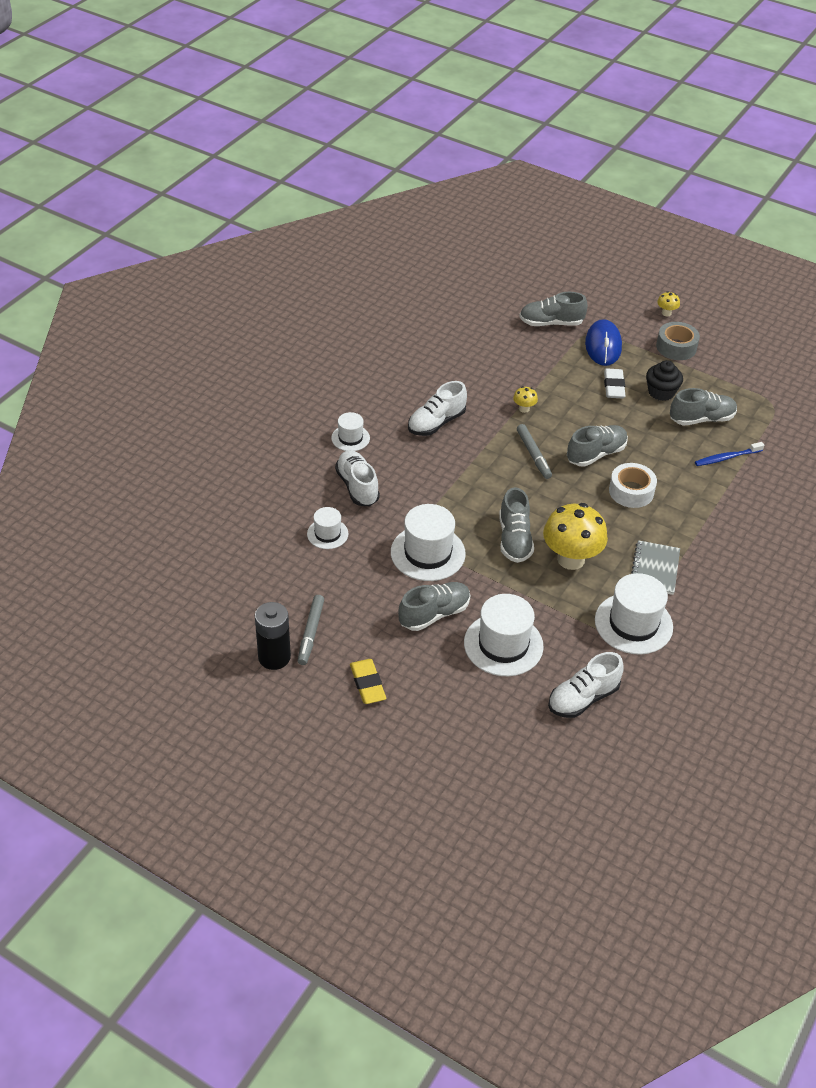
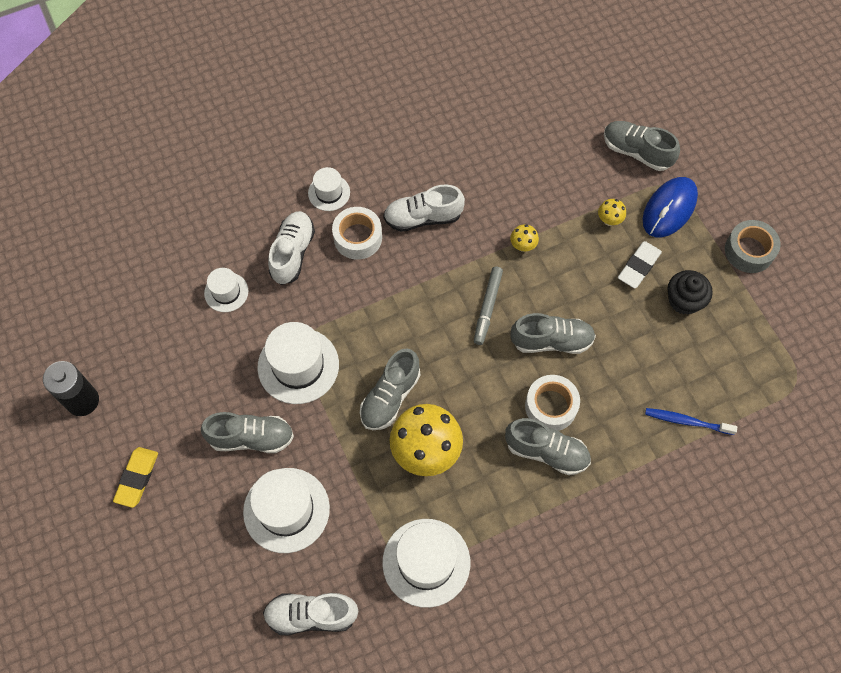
camera: 35 degrees right, 20 degrees up
(311, 633) = (131, 393): grey marker -> none
(399, 455) = (357, 237): none -> white tape
(654, 569) = (499, 512): grey notebook -> none
(666, 313) = (775, 201): yellow mushroom -> yellow mushroom (609, 220)
(701, 419) = (700, 358): grey shoe -> grey shoe (546, 452)

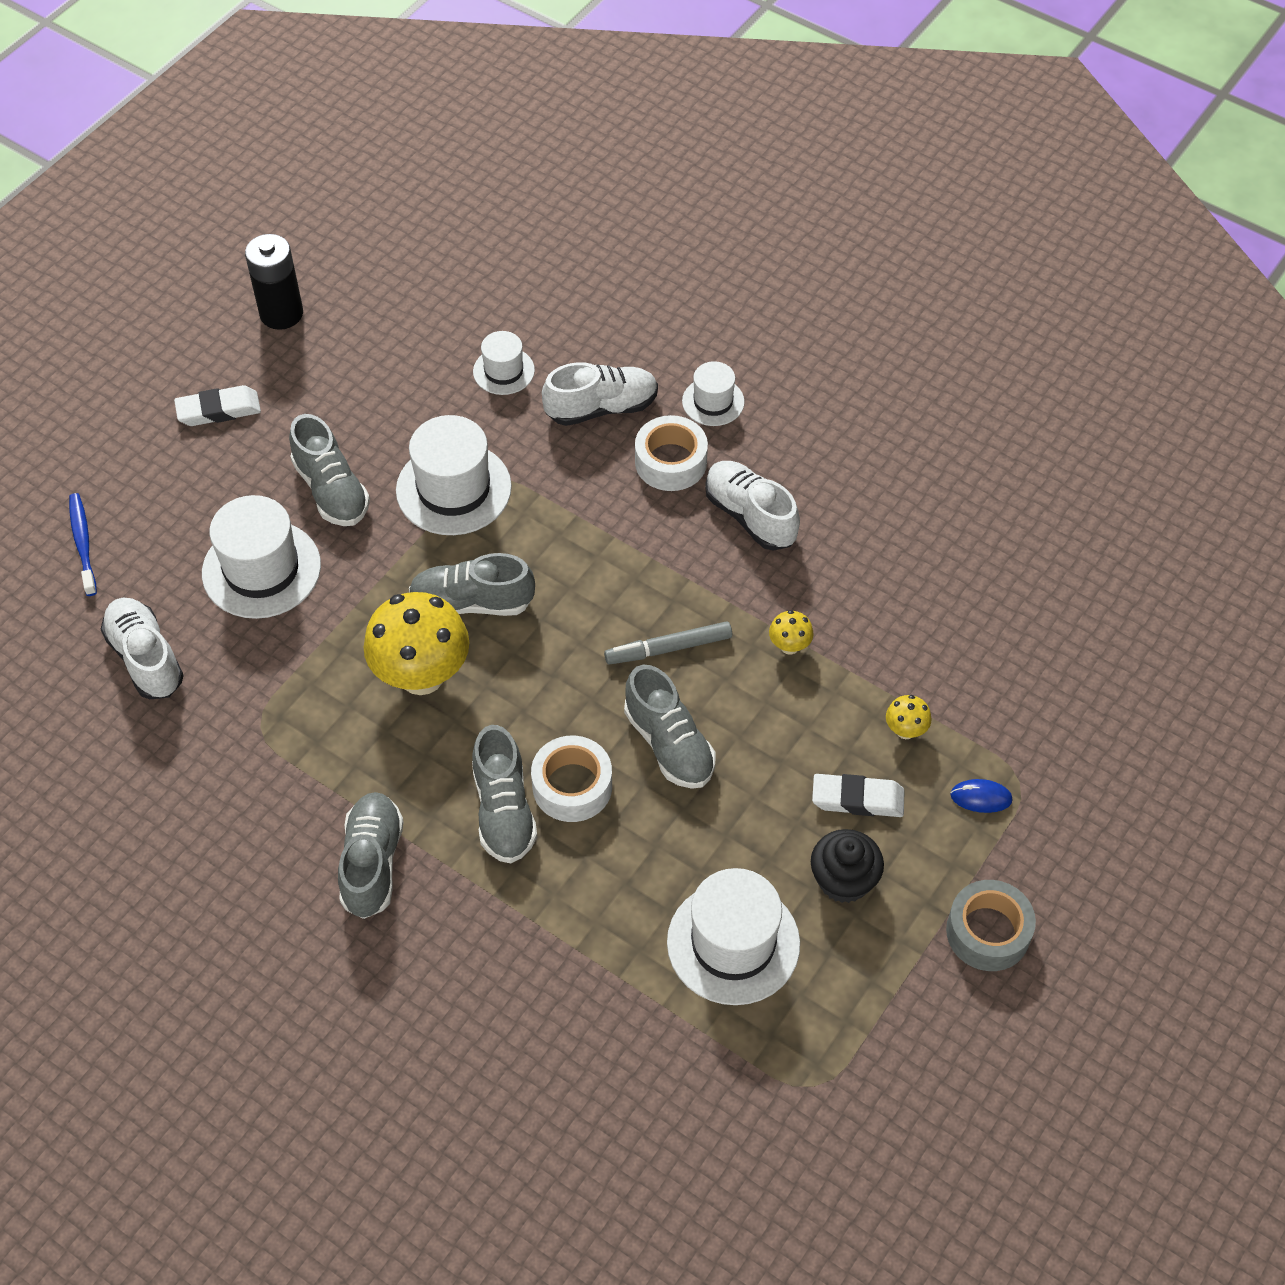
camera: 60 degrees right, 10 degrees down
(137, 478) = (218, 410): yellow eraser -> white eraser
(426, 562) = (275, 745): white hat -> white hat (733, 943)
(636, 152) = (1044, 715): grey shoe -> grey shoe (372, 863)
(669, 209) = (981, 797): blue mouse -> blue mouse, size x0.48
(687, 421) = (655, 963): blue toothbrush -> blue toothbrush (83, 543)

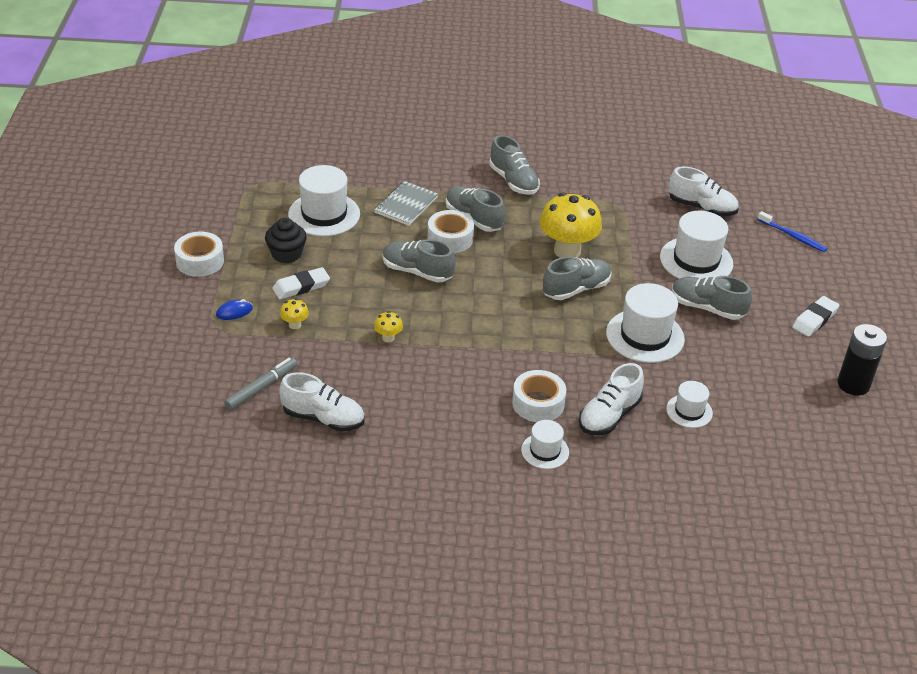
camera: 145 degrees right, 15 degrees down
(586, 897) = (406, 205): none -> grey notebook
(668, 648) = (453, 310): grey marker -> grey marker (261, 387)
(750, 516) = (464, 394): white shoe -> white shoe (323, 418)
(988, 932) = (200, 261): grey tape -> white tape

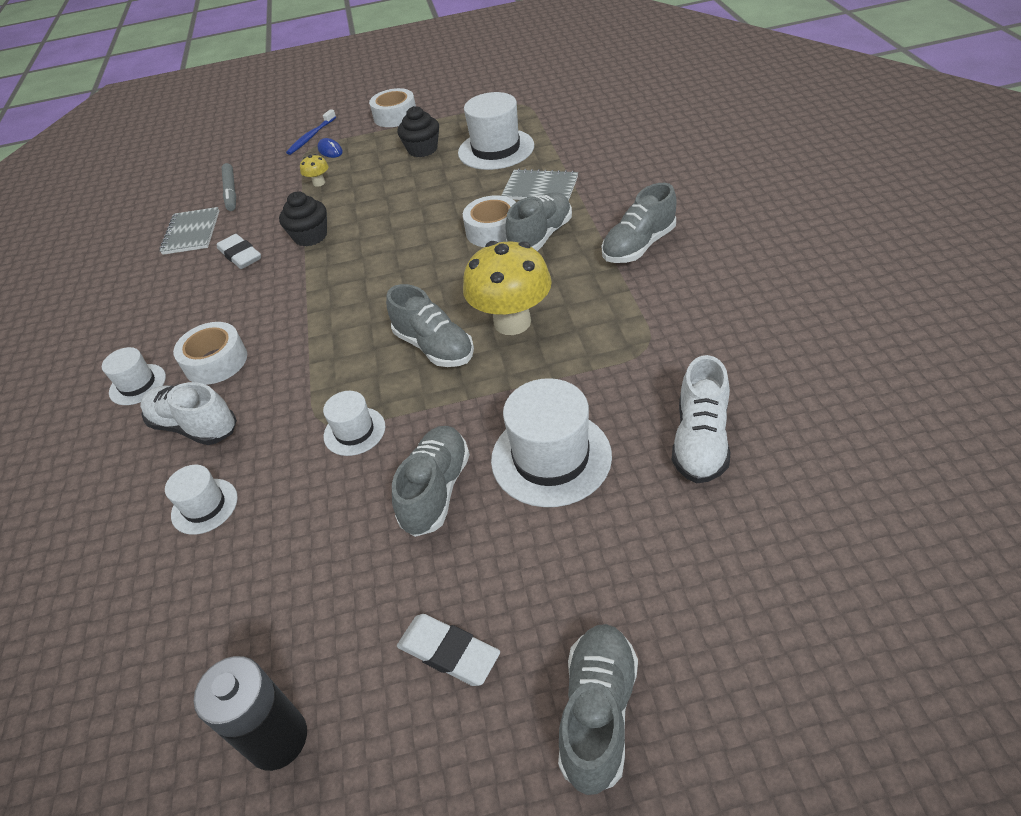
camera: 85 degrees right, 5 degrees up
(261, 387) = (231, 192): grey marker -> grey marker turned 45 degrees clockwise
(301, 287) = (376, 170): white eraser -> white eraser (240, 255)
(323, 418) = (191, 233): white shoe -> grey notebook
(388, 338) = (310, 236): yellow mushroom -> black cupcake
(417, 272) = (424, 225): grey shoe -> grey shoe (598, 713)
(645, 336) = (354, 431): white hat -> white hat, size x0.56
(793, 236) = (691, 587): blue toothbrush -> blue toothbrush (311, 137)

